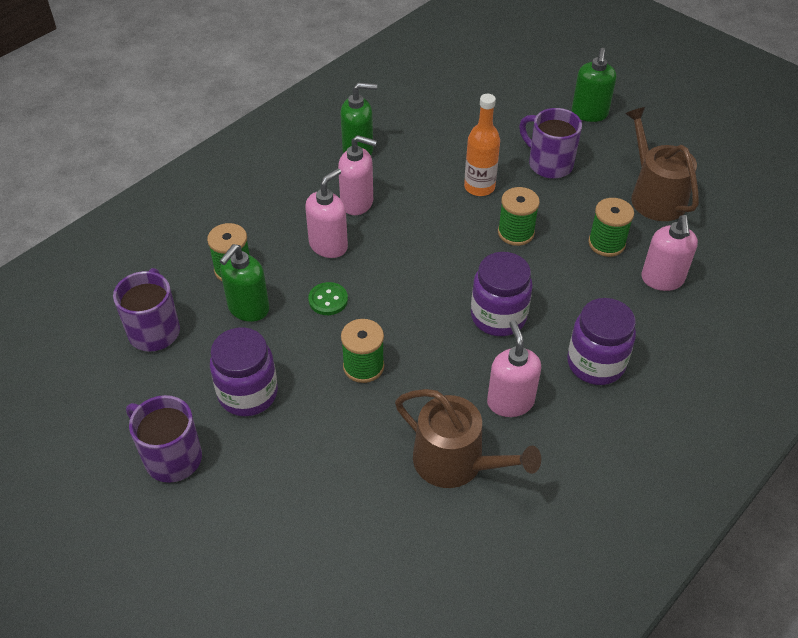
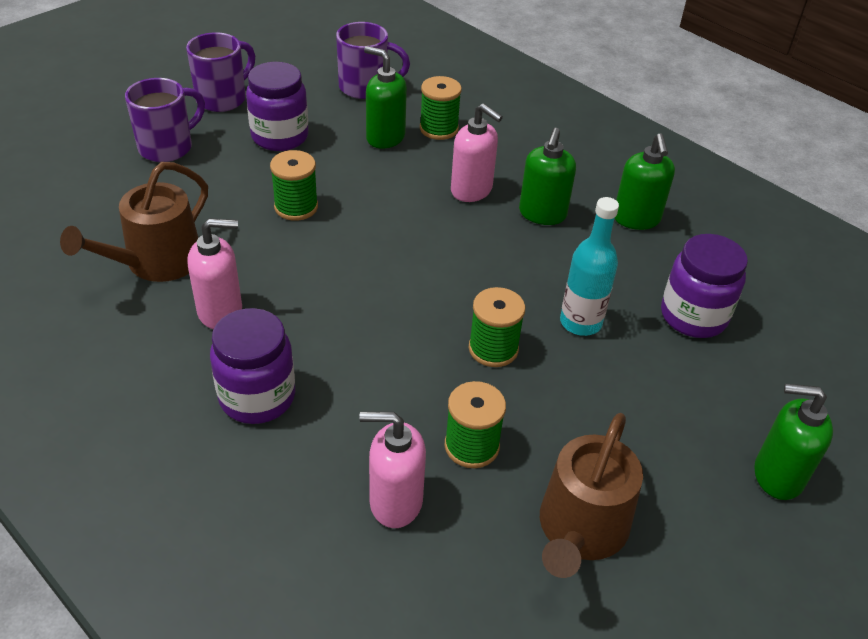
camera: 90 degrees right, 5 degrees down
(328, 300) = (391, 187): green button -> none
(357, 203) = (542, 214): pink soap dispenser -> green soap dispenser
(479, 187) = (580, 322): orange bottle -> turquoise bottle
(498, 317) = (348, 316): purple jar -> purple jar (693, 316)
(548, 164) = (640, 403): purple mug -> purple mug (168, 147)
(654, 196) = (580, 530): brown watering can -> brown watering can turned 135 degrees clockwise

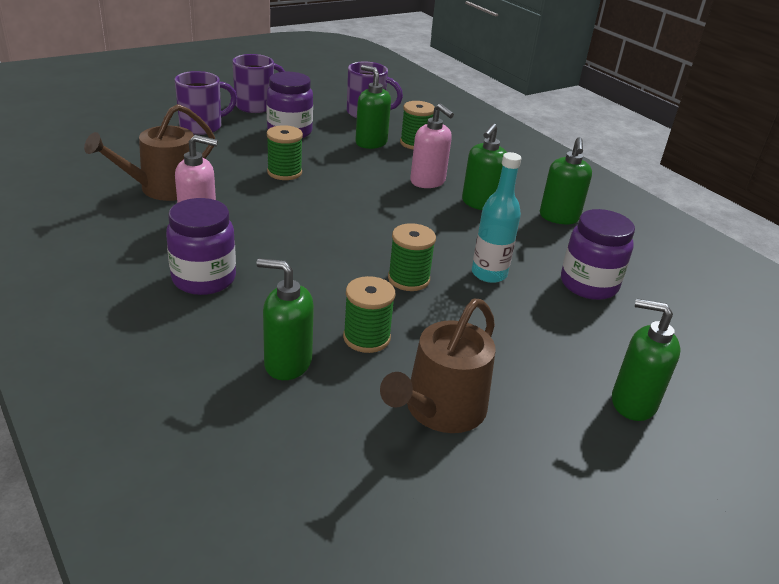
camera: 10 degrees right, 10 degrees down
(395, 502) = (287, 363): pink soap dispenser -> green soap dispenser

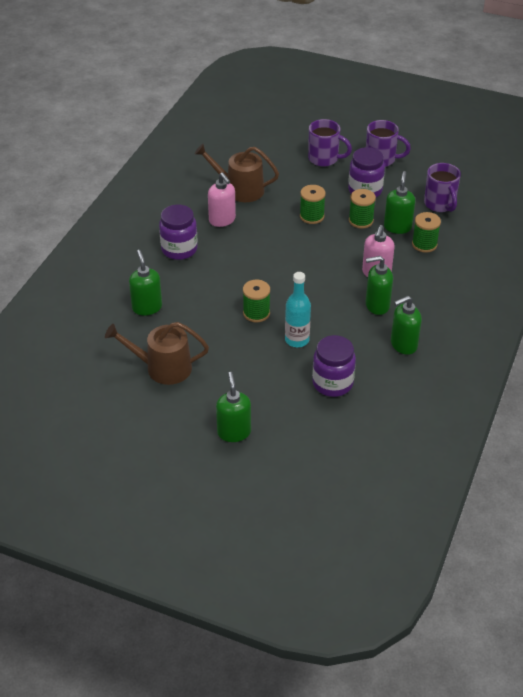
camera: 60 degrees right, 10 degrees up
(366, 338) = (190, 322): green spool -> green spool (361, 221)

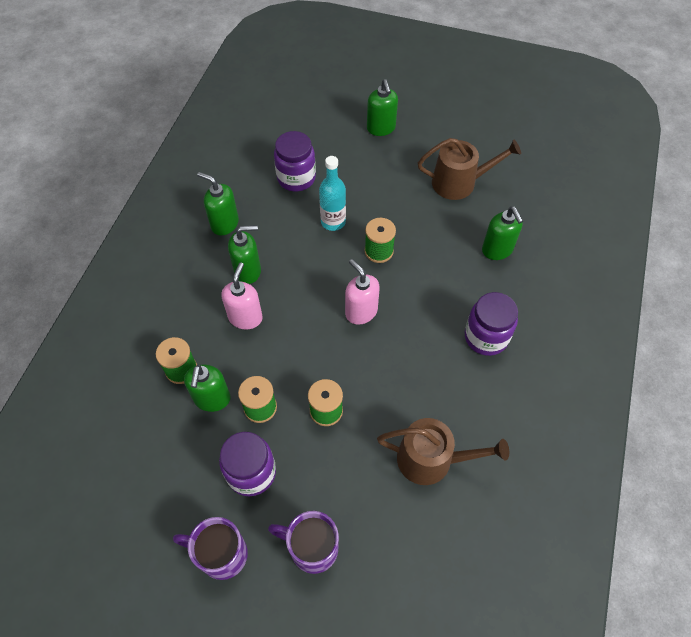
camera: 175 degrees right, 15 degrees up
(222, 220) = (444, 393): pink soap dispenser -> pink soap dispenser (361, 312)
(403, 345) = (224, 224): green soap dispenser -> green soap dispenser turned 120 degrees counterclockwise
(440, 204) = (147, 450): purple mug -> none

